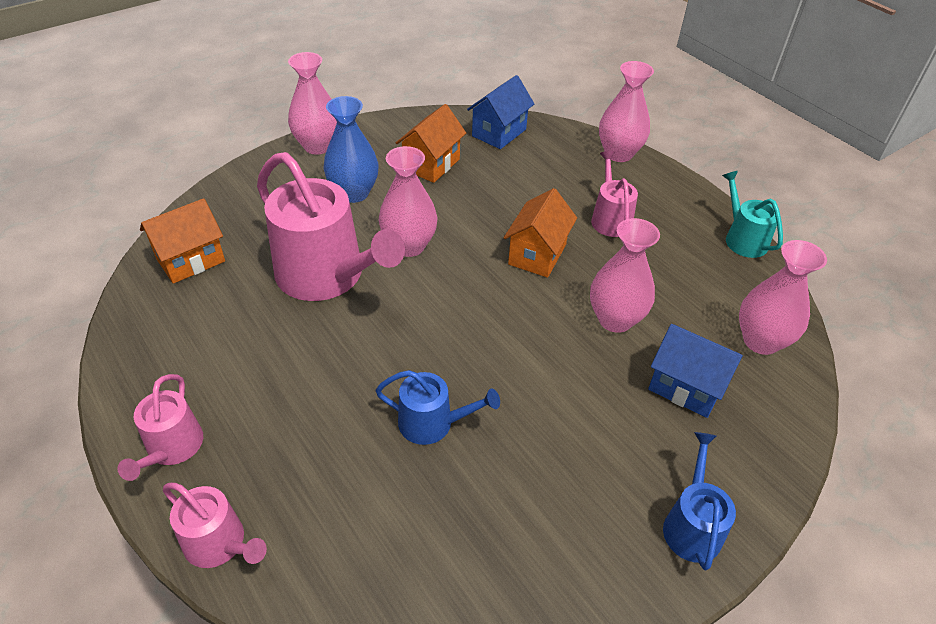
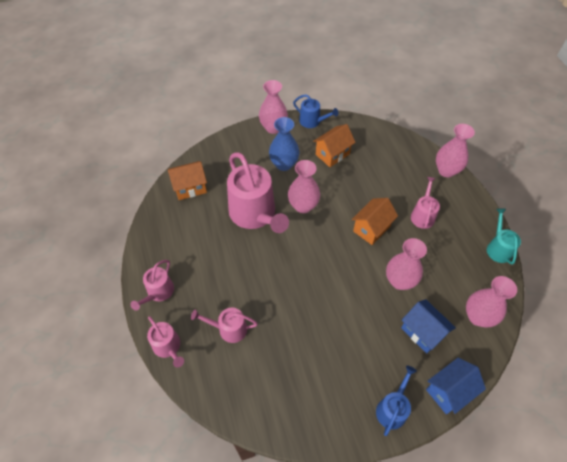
camera: 20 degrees right, 10 degrees up
(337, 475) = (229, 329): none -> pink watering can
(432, 423) = (282, 314): blue watering can -> blue watering can (312, 121)
(499, 133) = (379, 140): blue house -> blue house (449, 391)

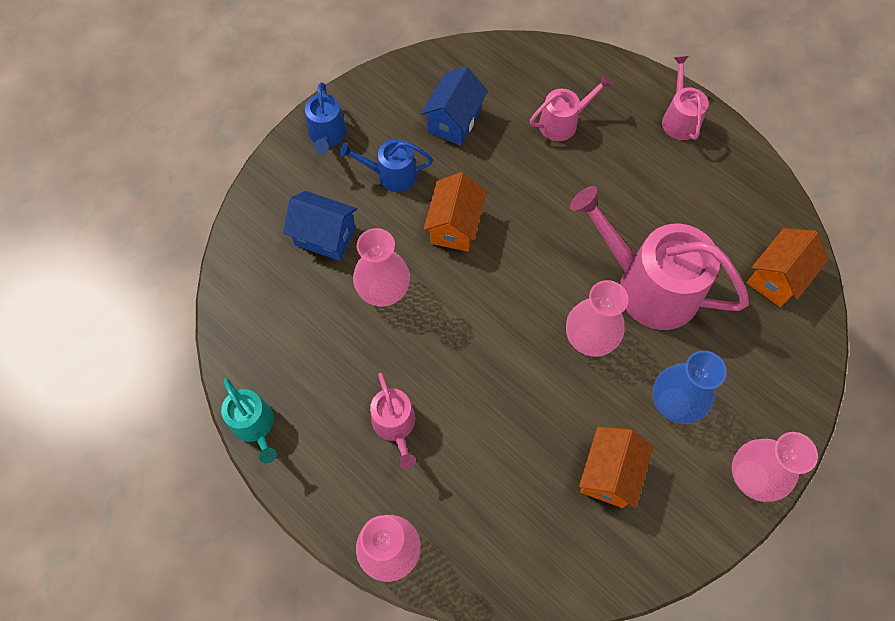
camera: 150 degrees right, 10 degrees up
(168, 347) = (614, 72): pink watering can -> none
(312, 121) = (695, 536): blue watering can -> blue watering can (391, 175)
(371, 229) = (464, 355): orange house -> orange house (455, 226)
(449, 391) = (268, 184): blue house -> blue house (454, 121)
(478, 317) = (257, 294): pink vase -> none

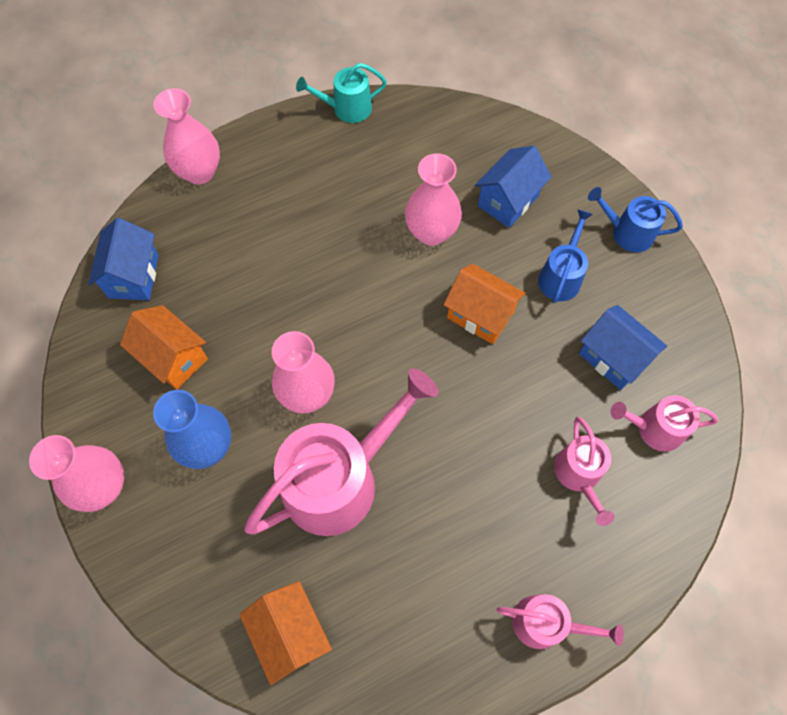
camera: 110 degrees right, 0 degrees up
(395, 425) = (300, 204): pink watering can -> pink watering can (654, 429)
(542, 560) = (134, 276): none -> blue house

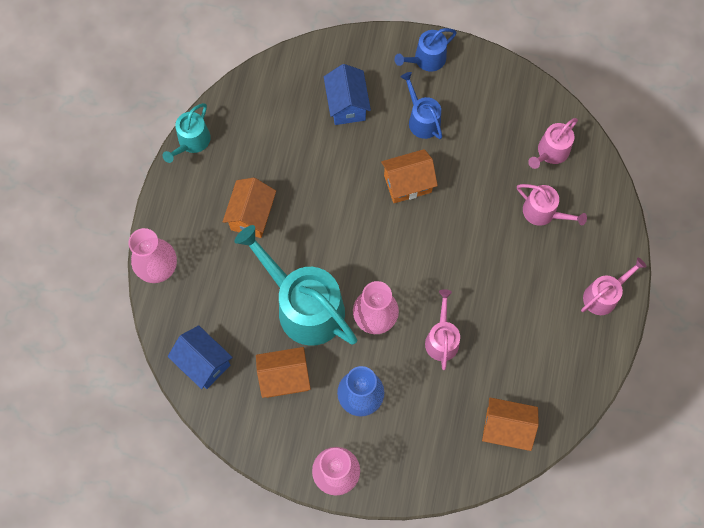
camera: 50 degrees left, 5 degrees up
(264, 319) = (304, 306): none -> turquoise watering can
(319, 206) = (251, 215): none -> orange house
(339, 479) = (442, 339): pink watering can -> pink watering can, size x0.51
(431, 232) = (329, 165): pink vase -> none
(613, 358) = (494, 136): blue house -> none

